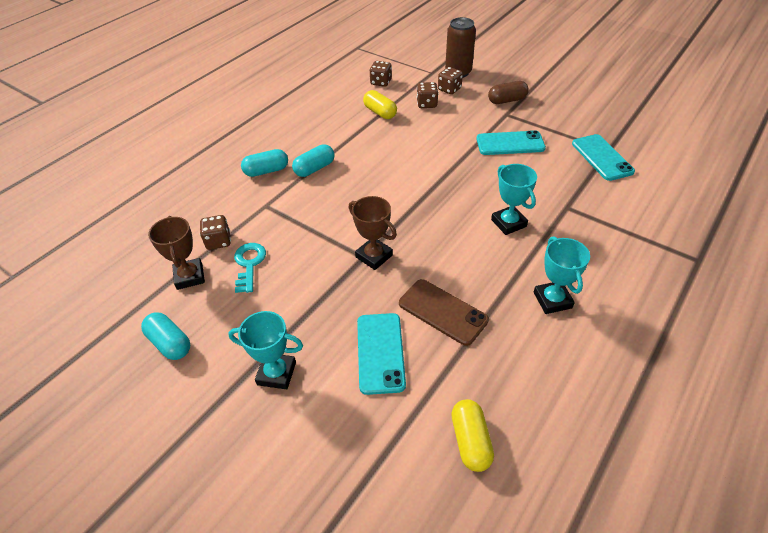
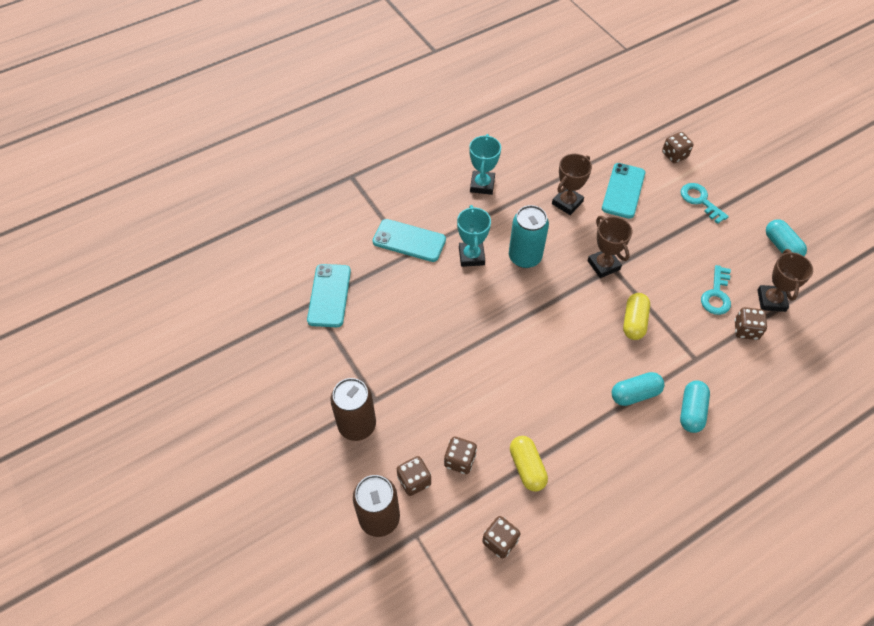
camera: 160 degrees left, 10 degrees up
(266, 171) = (691, 411): turquoise capsule -> turquoise capsule turned 75 degrees counterclockwise
(276, 373) = (700, 200): turquoise trophy -> turquoise key
(323, 441) = (674, 155): none -> brown dice
(442, 312) = (567, 203): brown phone -> brown trophy
(457, 239) = (525, 257): none -> turquoise can
(470, 441) = (586, 129): yellow capsule -> yellow capsule (634, 322)
(507, 100) = (357, 425): brown capsule -> brown can
(510, 144) = (405, 349): turquoise phone -> turquoise phone (409, 240)

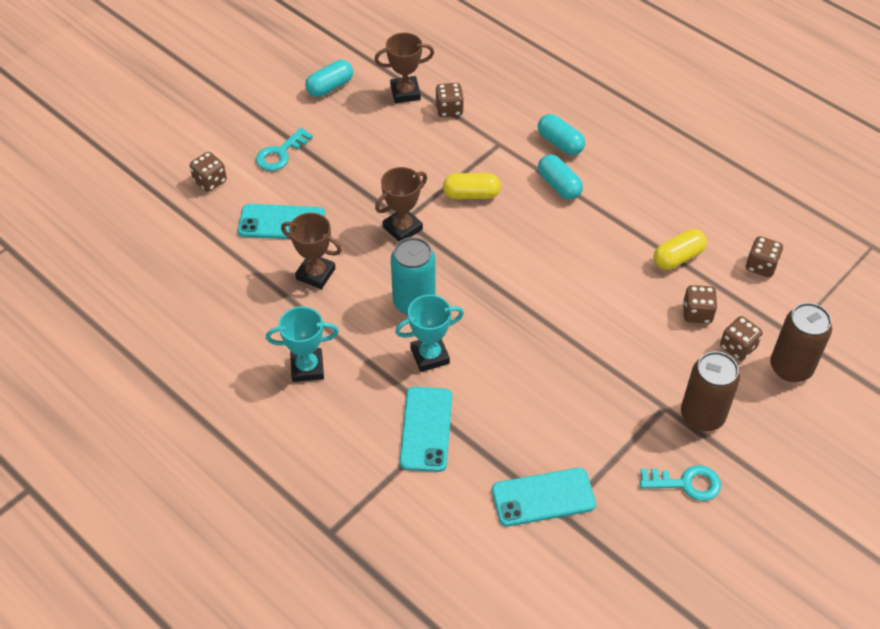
camera: 105 degrees left, 5 degrees down
(691, 411) = (560, 143): turquoise capsule -> turquoise capsule turned 45 degrees clockwise
(716, 295) = (412, 133): turquoise key -> turquoise key (686, 483)

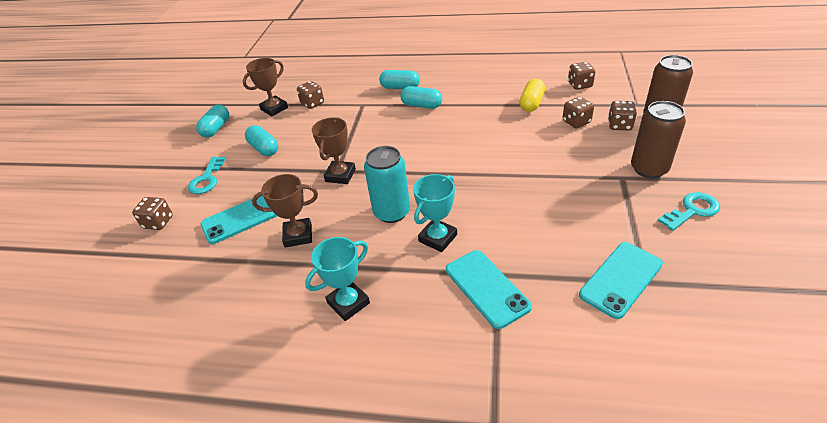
camera: 30 degrees left, 10 degrees down
(357, 146) = (264, 148): none -> turquoise capsule
(471, 194) = (370, 135): yellow capsule -> none

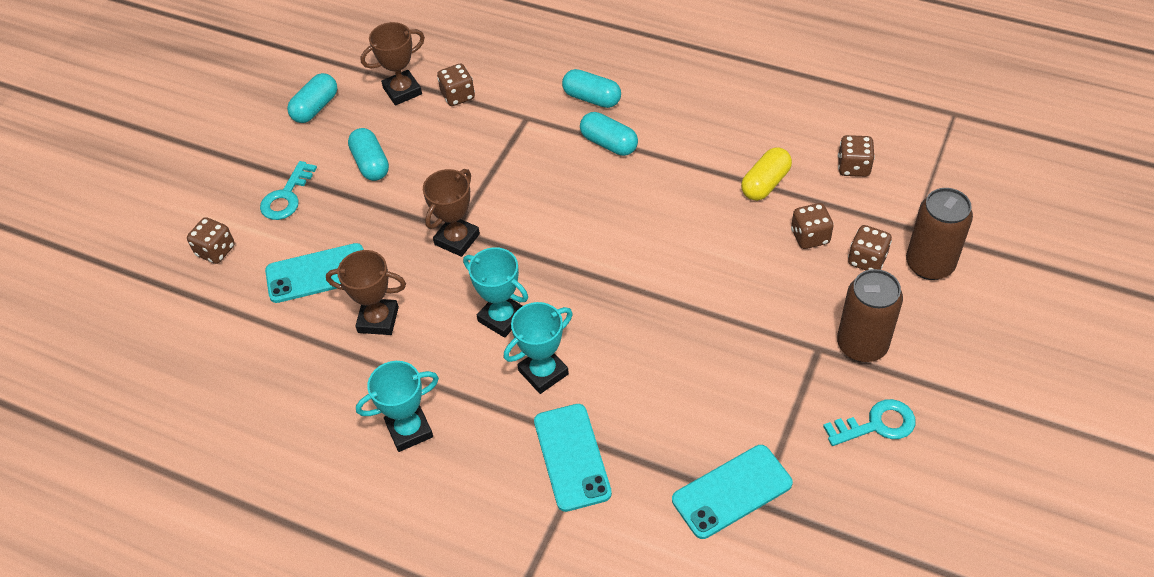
camera: 15 degrees right, 10 degrees up
(392, 212) = (502, 318): turquoise can -> turquoise trophy

